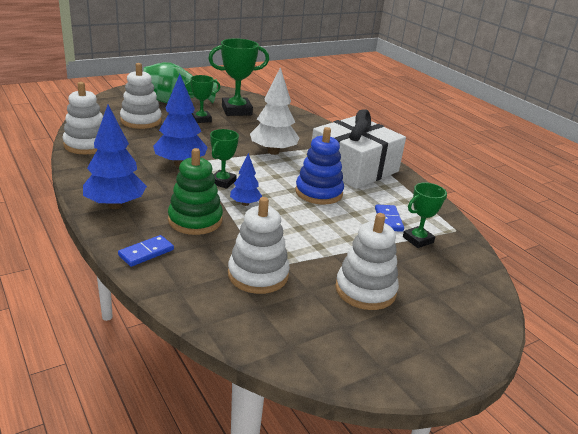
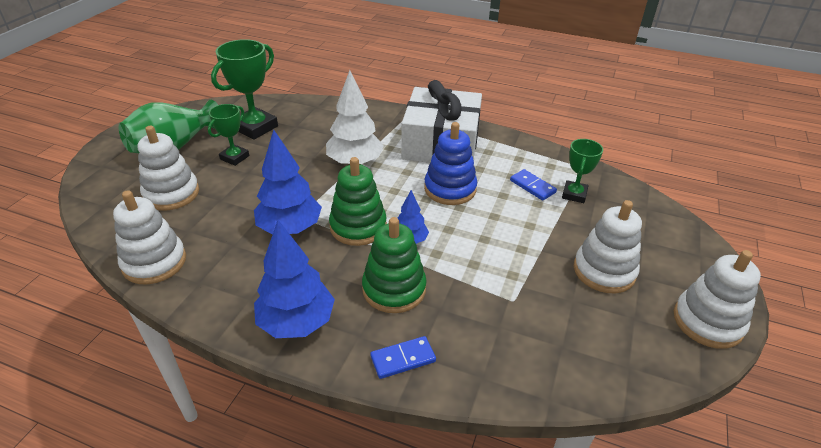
camera: 35 degrees left, 10 degrees up
(146, 252) = (403, 359): blue domino -> blue domino turned 60 degrees clockwise
(222, 182) = (358, 226): green trophy -> green stacking toy
(258, 275) = (519, 313): white stacking toy -> white stacking toy (707, 322)

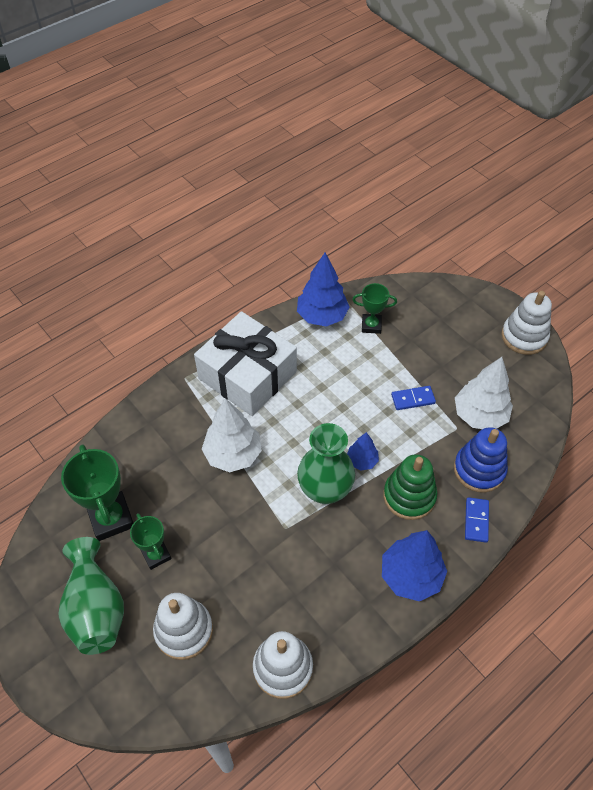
camera: 60 degrees left, 15 degrees up
(290, 228) = (298, 542): blue tree -> blue tree (322, 316)
(358, 226) = (325, 490): green stacking toy -> green vase
(450, 189) = (315, 402): blue stacking toy -> blue stacking toy (479, 470)
(532, 186) = (346, 345): blue domino -> blue domino (413, 399)
(549, 315) = (479, 415): none -> white tree
(574, 194) = (371, 325): green trophy -> green trophy turned 45 degrees counterclockwise
(604, 271) = (457, 360): white stacking toy -> none

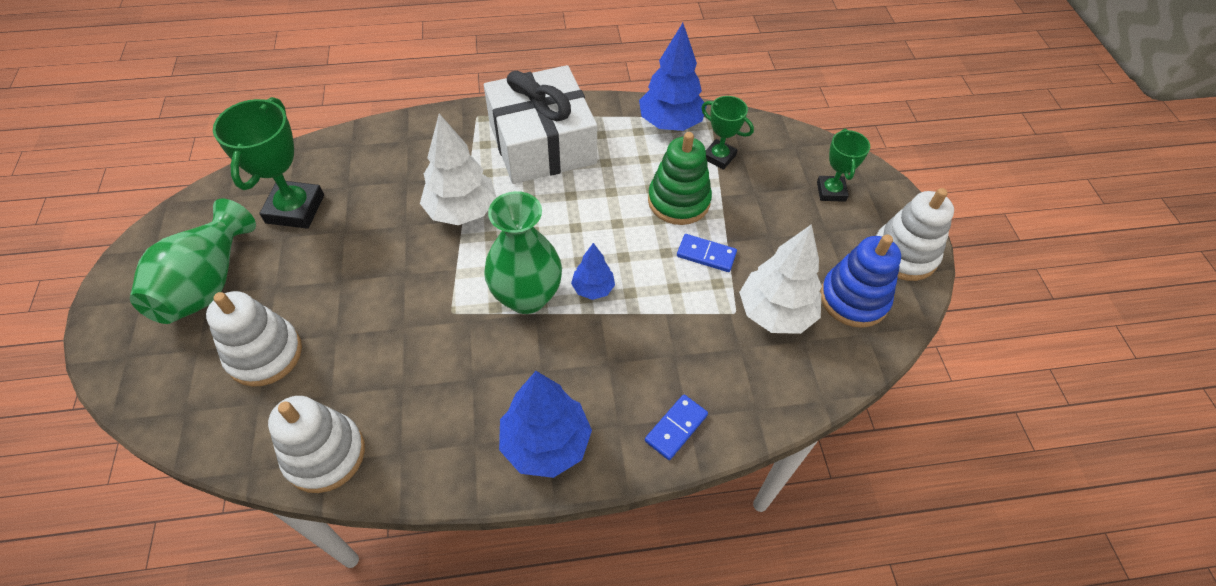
camera: 30 degrees right, 0 degrees up
(156, 555) = (304, 266): green trophy -> green trophy (831, 191)
(409, 496) = (616, 355): green stacking toy -> green stacking toy (678, 201)
(479, 470) = (726, 372): blue stacking toy -> blue stacking toy (853, 299)

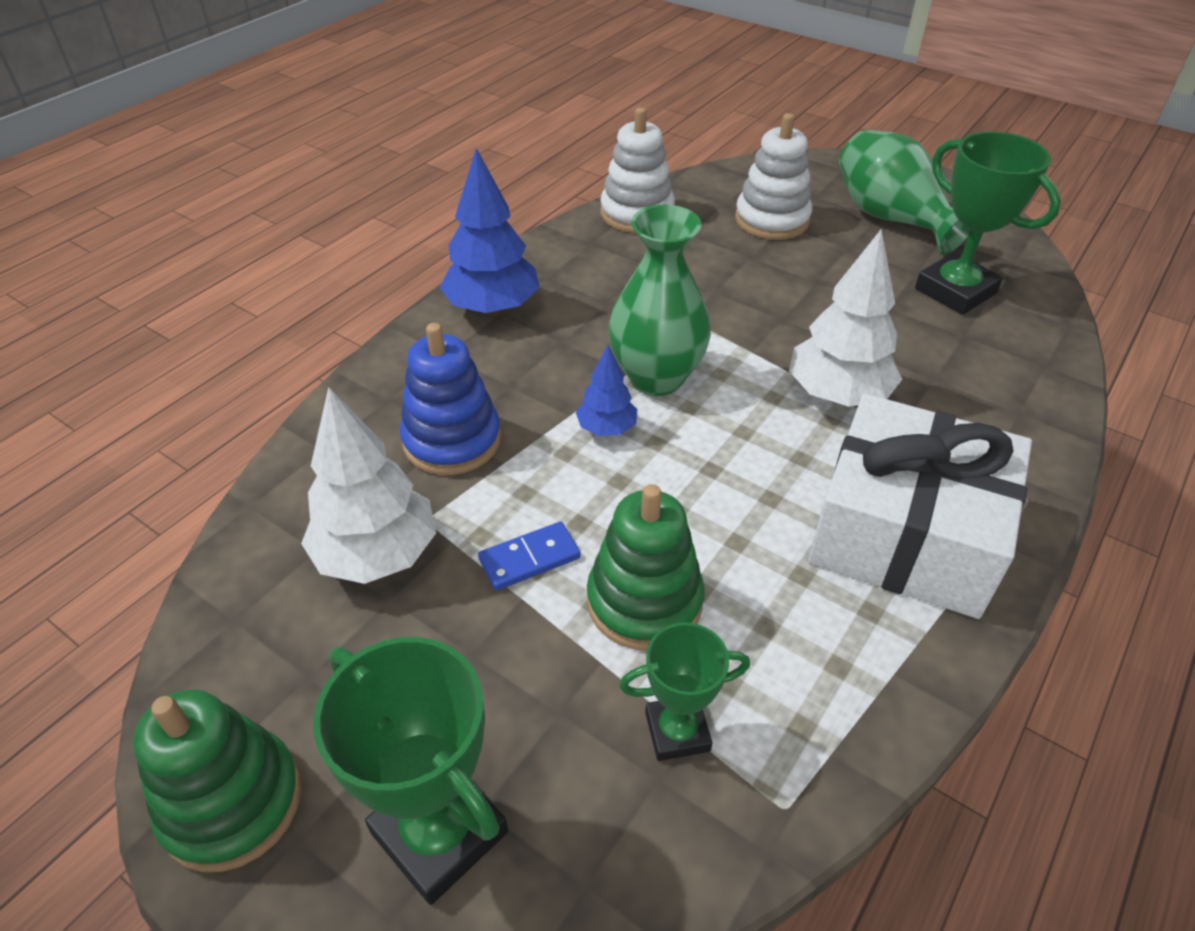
camera: 135 degrees right, 10 degrees down
(670, 123) = (820, 729): blue tree -> none
(676, 428) = (391, 384): blue domino -> none
(831, 191) = (439, 832): green trophy -> green trophy, size x1.67
(853, 299) = (280, 655): blue stacking toy -> blue stacking toy (452, 440)
(904, 254) = (232, 803): white stacking toy -> green stacking toy

